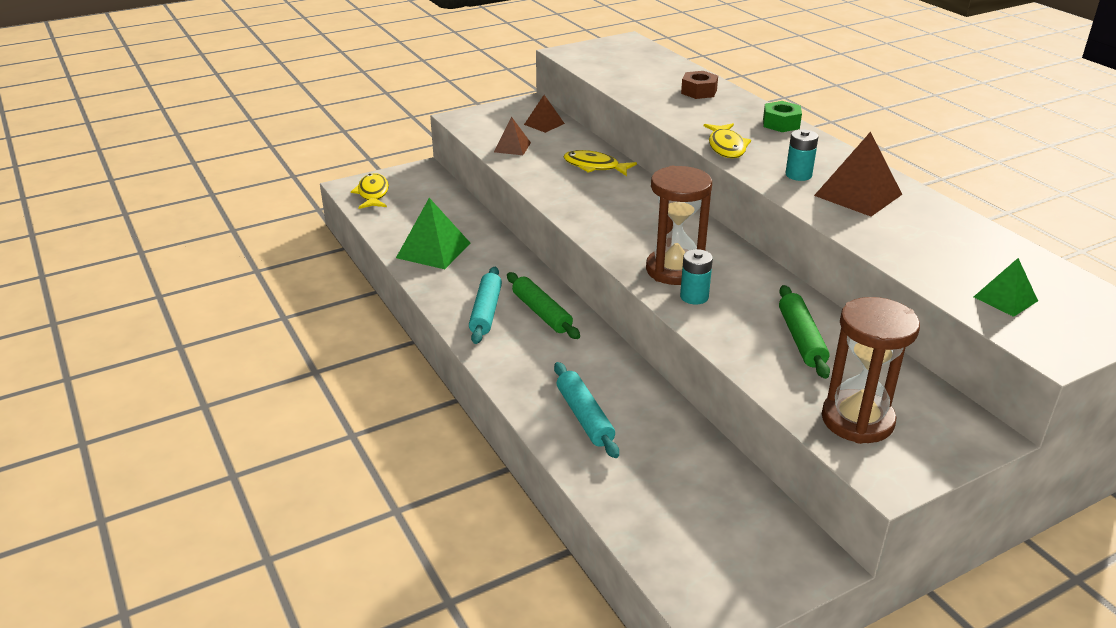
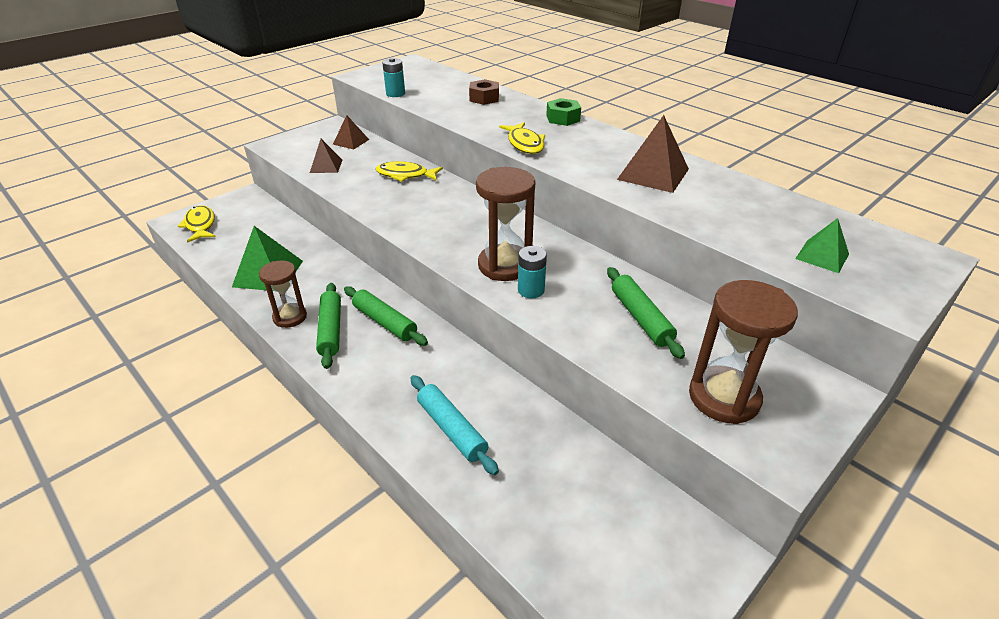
camera: 15 degrees left, 5 degrees up
(448, 294) = (290, 317): none -> brown hourglass
(486, 312) = (330, 330): turquoise rolling pin -> green rolling pin
(798, 175) = (596, 162): turquoise battery -> turquoise battery (395, 94)

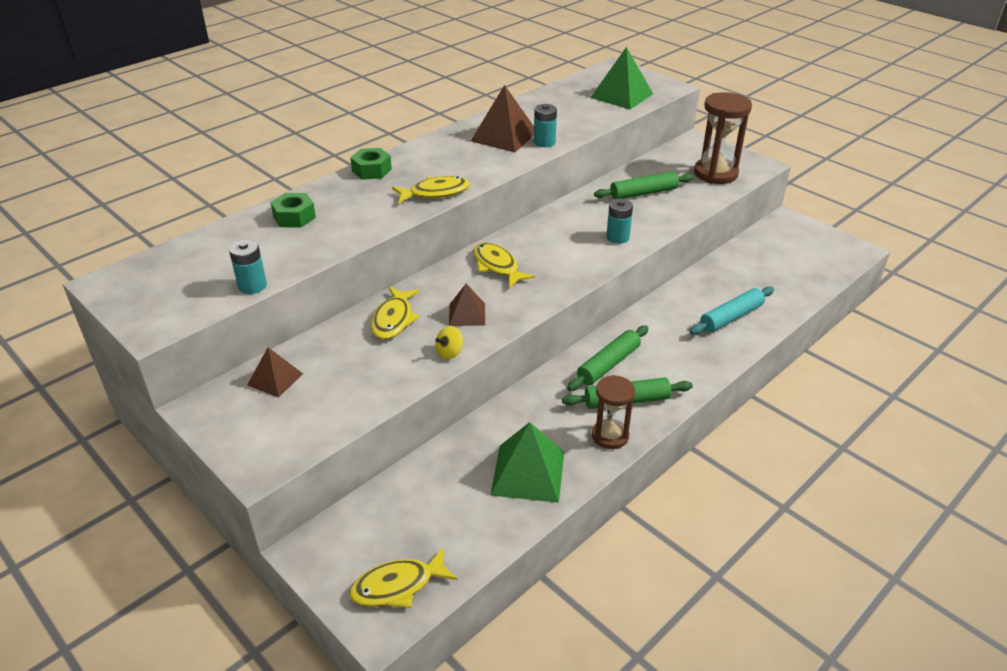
camera: 90 degrees left, 0 degrees up
(326, 166) = (354, 393): brown pyramid -> brown pyramid (467, 314)
(357, 198) = (449, 352): none -> yellow spinning top
(476, 217) = (497, 266): none -> yellow fish
(484, 98) = (294, 217): brown nut -> green nut
(505, 265) = (583, 250): brown hourglass -> none
(647, 196) = (544, 142): none -> turquoise battery
(822, 256) = (621, 95): green pyramid -> green pyramid, size x1.68

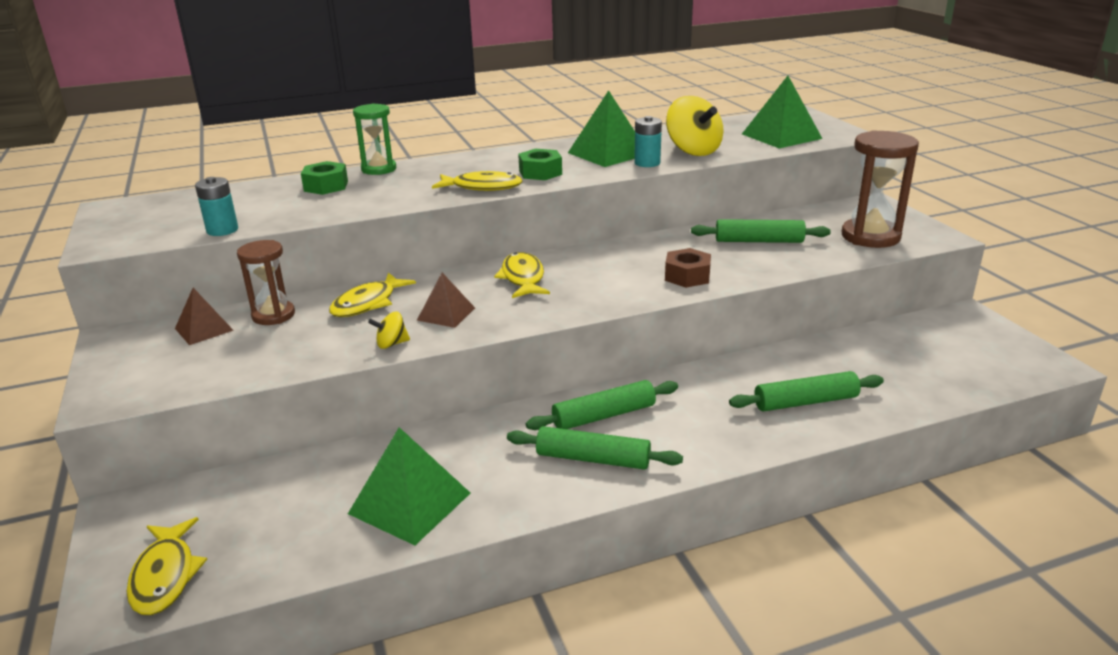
camera: 25 degrees right, 10 degrees down
(322, 188) = (379, 169): none -> green hourglass
(372, 170) = (441, 162): green nut -> green nut (540, 172)
(398, 586) = (165, 576): yellow fish -> yellow fish turned 105 degrees counterclockwise
(504, 136) = (608, 153): brown pyramid -> green pyramid
(568, 123) = (693, 151): none -> yellow spinning top
(610, 436) = (540, 491): brown hourglass -> brown hourglass (273, 315)
(617, 237) = (687, 276): turquoise battery -> brown nut
(731, 317) = (805, 402): turquoise rolling pin -> green rolling pin

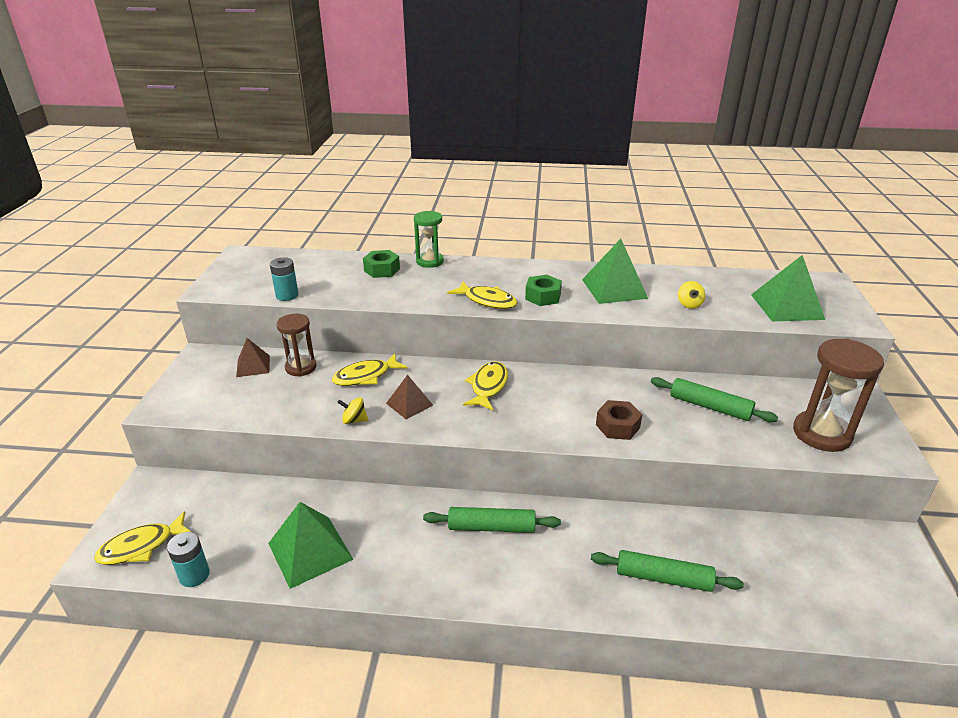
camera: 25 degrees right, 5 degrees up
(165, 576) = (141, 546): yellow fish -> yellow fish turned 45 degrees clockwise
(593, 459) = (455, 565): green rolling pin -> none
(647, 163) = (637, 308): turquoise battery -> turquoise battery (194, 575)
(693, 151) = (689, 304): yellow spinning top -> yellow spinning top, size x0.48

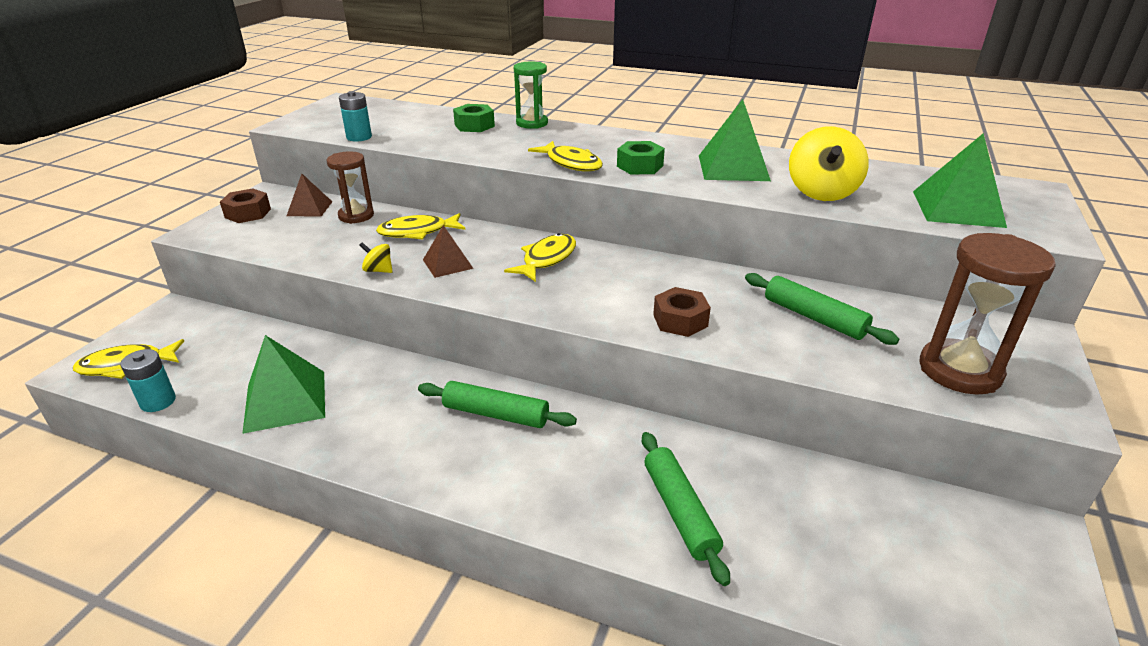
camera: 15 degrees right, 0 degrees up
(197, 380) = (248, 213): none -> brown nut
(663, 578) = (679, 511): green rolling pin -> green rolling pin turned 45 degrees clockwise
(689, 304) = (821, 192): yellow spinning top -> yellow spinning top, size x2.08

